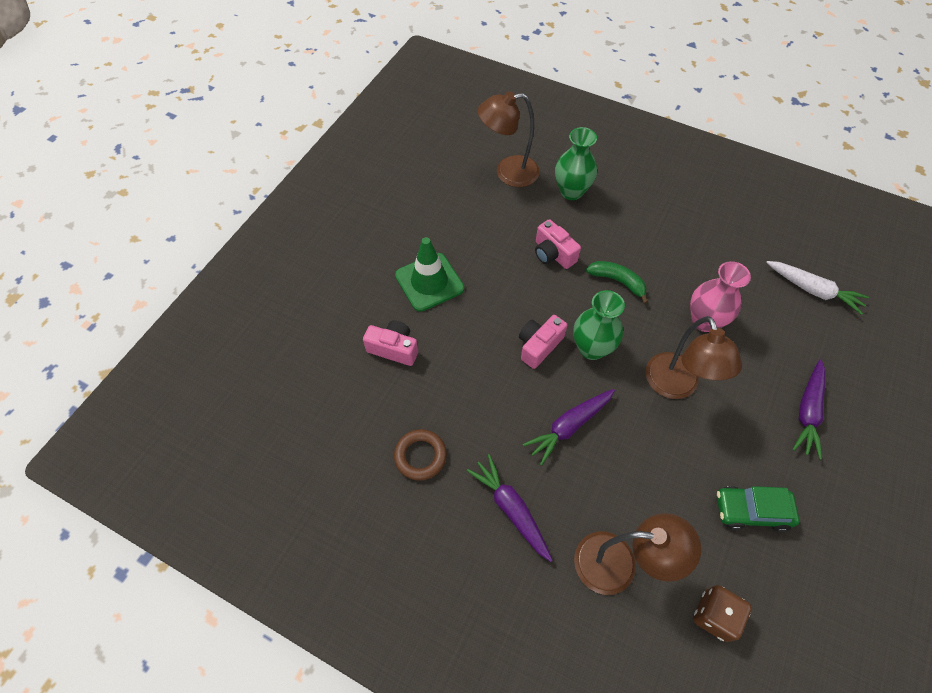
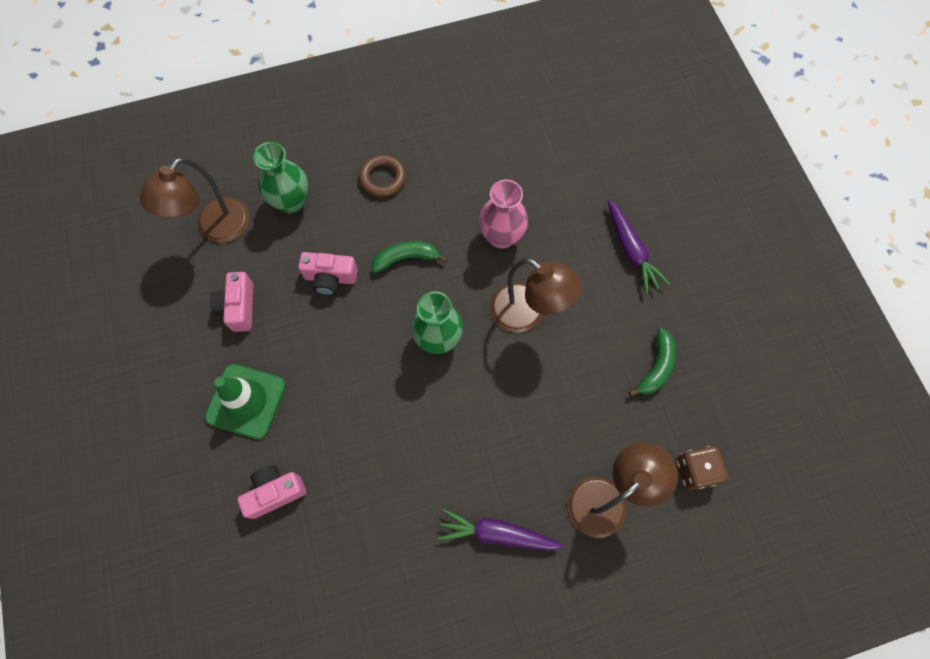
camera: 45 degrees left, 10 degrees up
(420, 456) = (389, 563): brown ring -> brown ring (383, 178)
(539, 346) = (395, 375): pink camera -> pink camera (239, 307)
(569, 426) = (479, 423): purple carrot -> none
(751, 510) = (656, 367): green car -> green banana
(813, 290) = (556, 139): white carrot -> none

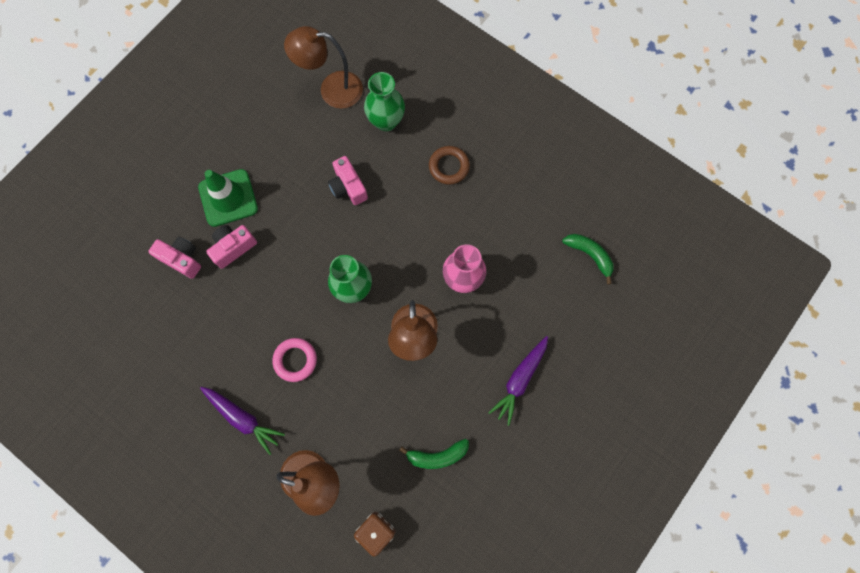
camera: 55 degrees right, 5 degrees up
(239, 307) = (287, 146): pink camera -> pink camera (233, 247)
(406, 258) = (398, 226): green banana -> green banana (589, 255)
(471, 441) = (295, 360): none -> pink ring
(496, 533) = (243, 418): purple carrot -> purple carrot turned 150 degrees clockwise

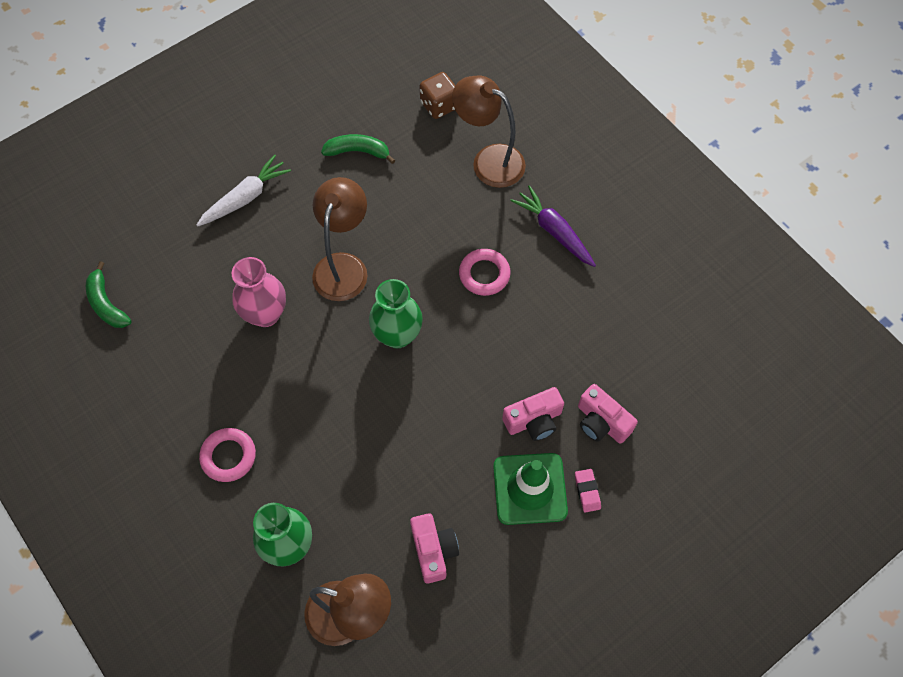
camera: 165 degrees left, 10 degrees down
(186, 206) = (587, 491): none -> pink eraser
(348, 187) = (368, 463): pink camera -> pink camera (433, 550)
(449, 167) = (228, 456): brown ring -> pink ring
(519, 380) = (246, 197): purple carrot -> white carrot

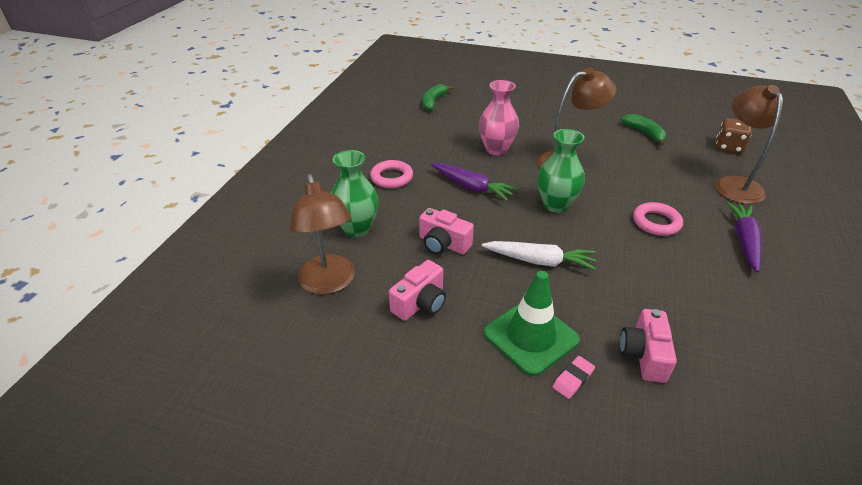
camera: 55 degrees right, 25 degrees down
(246, 197) = (554, 112): white carrot -> white carrot (540, 261)
(310, 389) = (472, 187): none -> purple carrot
(534, 420) = (588, 308): pink camera -> pink camera (443, 244)

